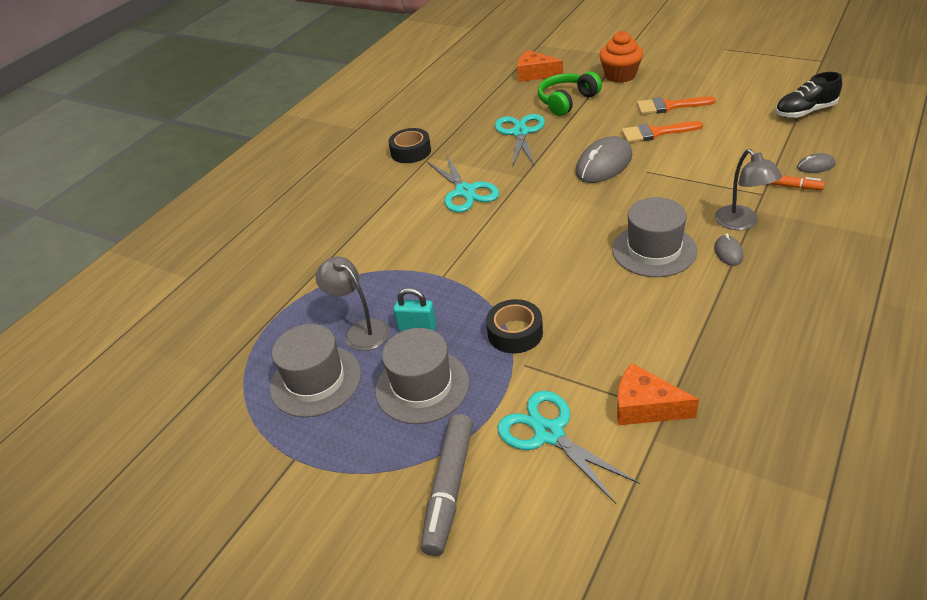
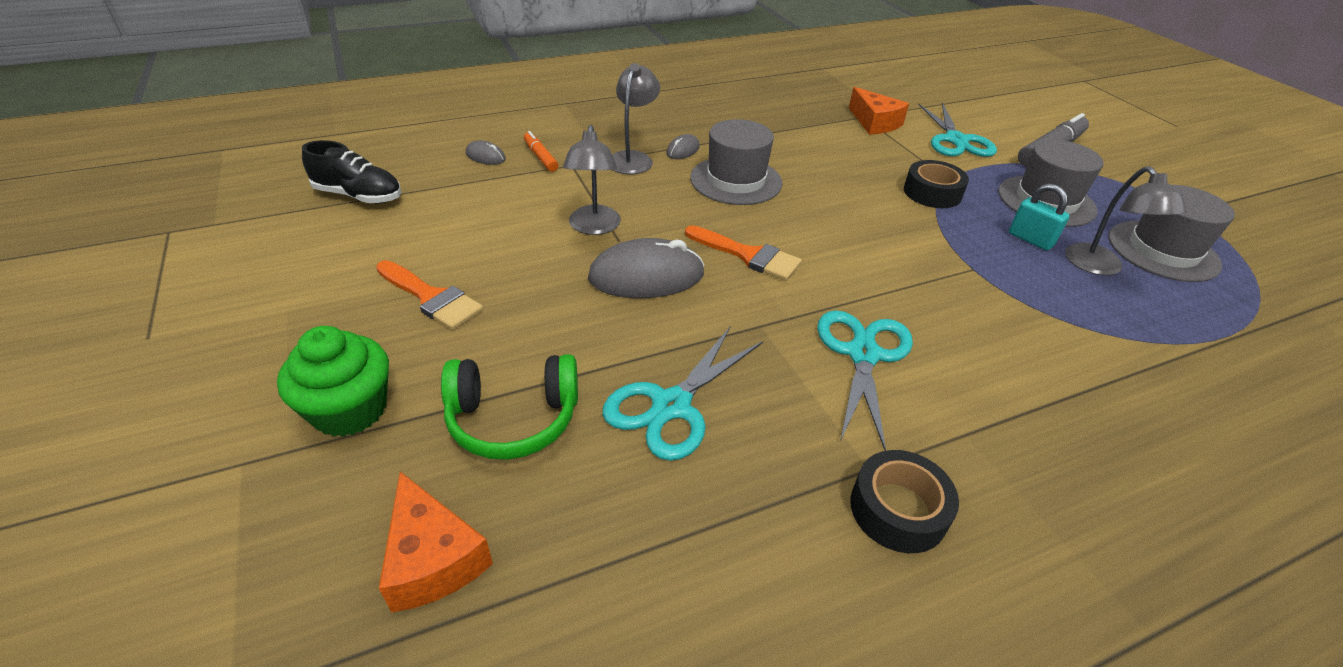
camera: 150 degrees left, 0 degrees up
(620, 75) = (350, 410): orange cupcake -> green cupcake
(656, 133) = (522, 274): orange brush -> orange brush (748, 255)
(671, 169) = (594, 227): none -> grey lamp

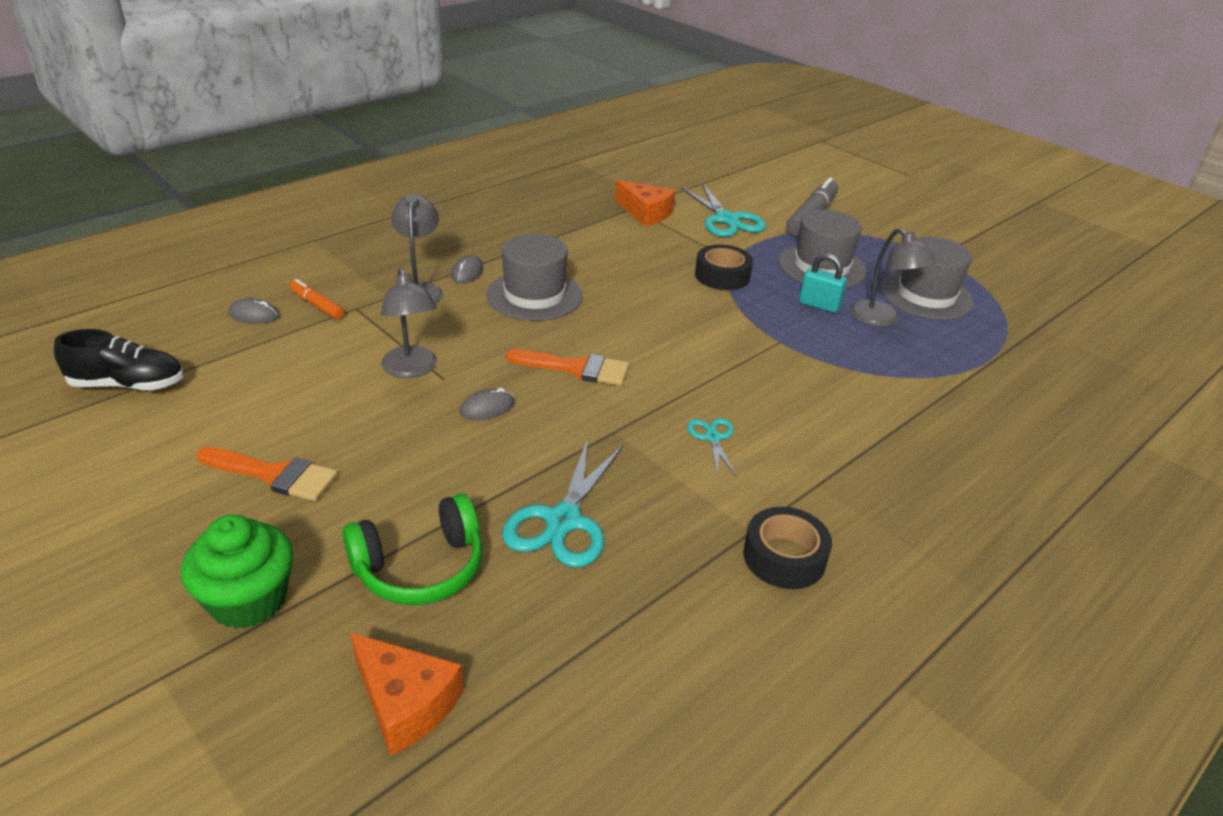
camera: 20 degrees left, 5 degrees down
(646, 276) = (487, 408): grey mouse -> grey mouse, size x0.49
(863, 354) = (712, 438): turquoise scissors -> turquoise scissors, size x0.53

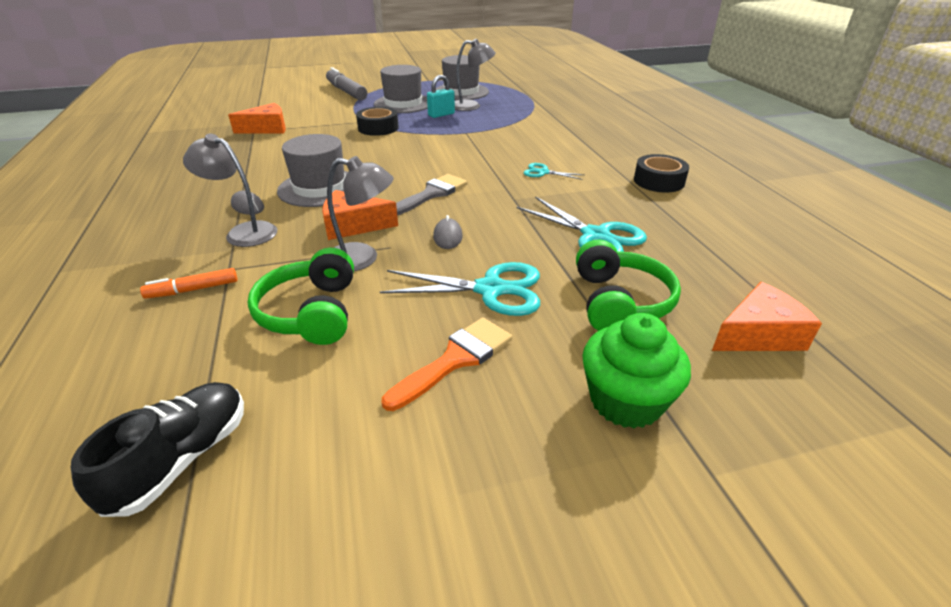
camera: 60 degrees left, 0 degrees up
(254, 315) = (155, 334): grey mouse -> none
(311, 373) = (311, 312): none -> green headphones
(470, 342) = (353, 226): none -> orange cheese
(576, 368) = (431, 194): orange brush -> grey brush
(726, 219) = (315, 111): turquoise scissors -> turquoise scissors (490, 289)

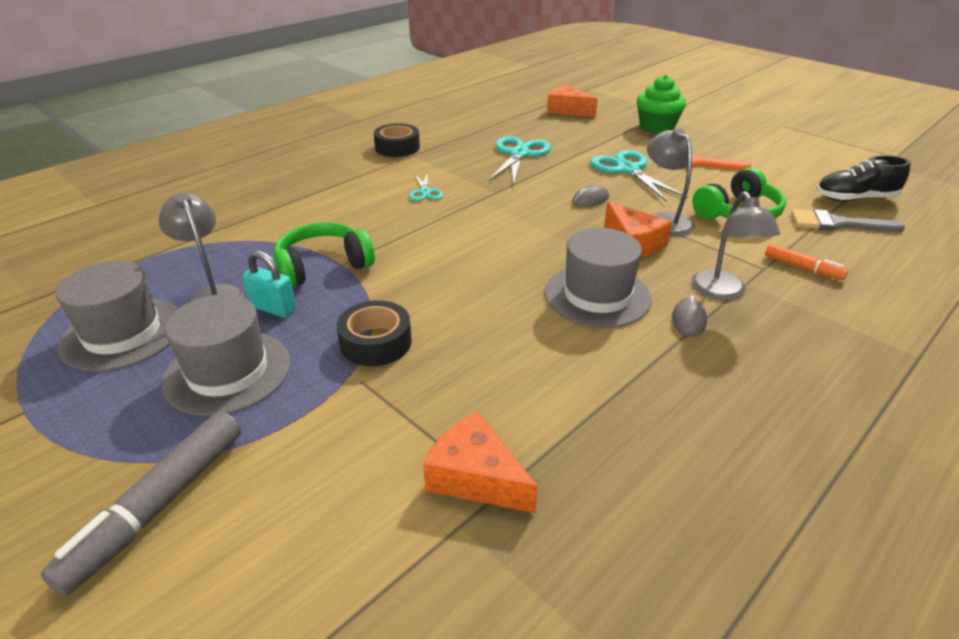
camera: 120 degrees left, 0 degrees up
(431, 194) = (532, 229): grey brush -> grey brush (837, 224)
(619, 302) = (586, 138): green headphones -> green headphones (323, 266)

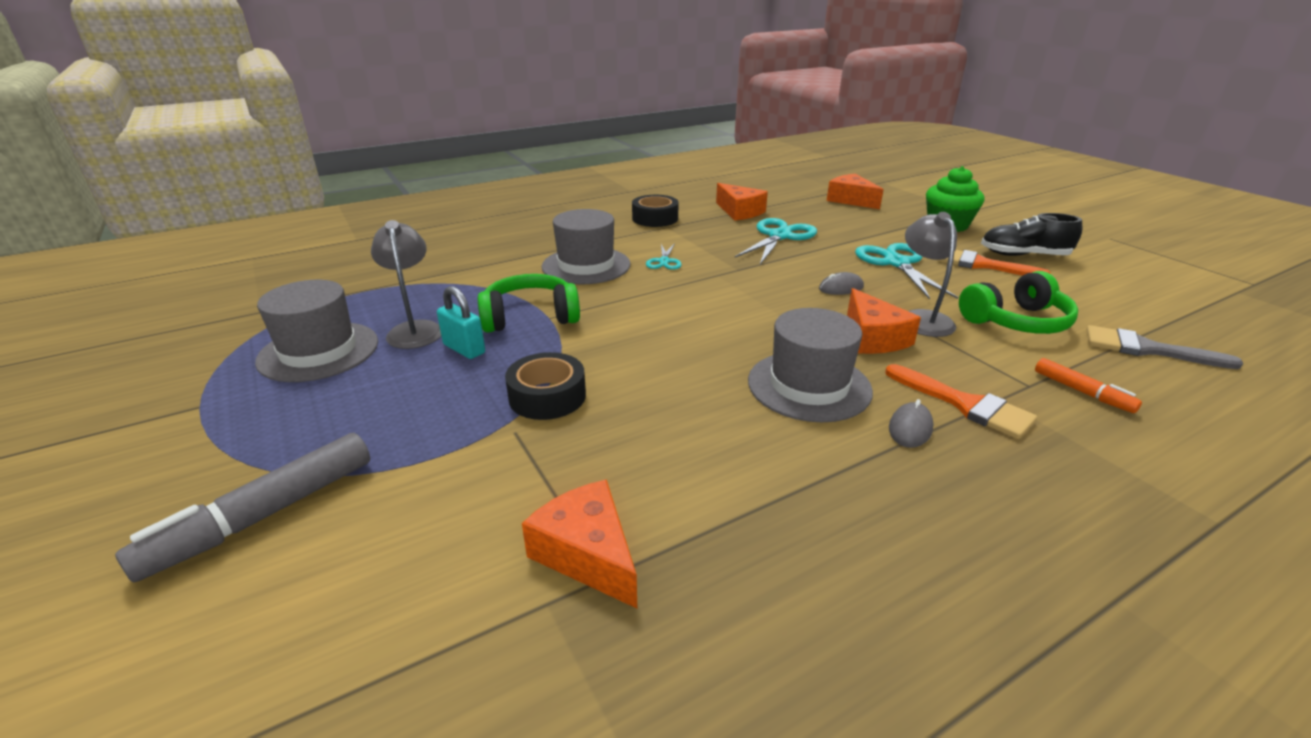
camera: 15 degrees right, 5 degrees down
(228, 372) = (392, 401): grey hat -> grey hat (586, 265)
(473, 132) = (739, 212): none -> orange cheese
(722, 292) = (965, 404): grey lamp -> orange brush
(855, 199) = (1180, 324): black shoe -> black shoe (1023, 255)

